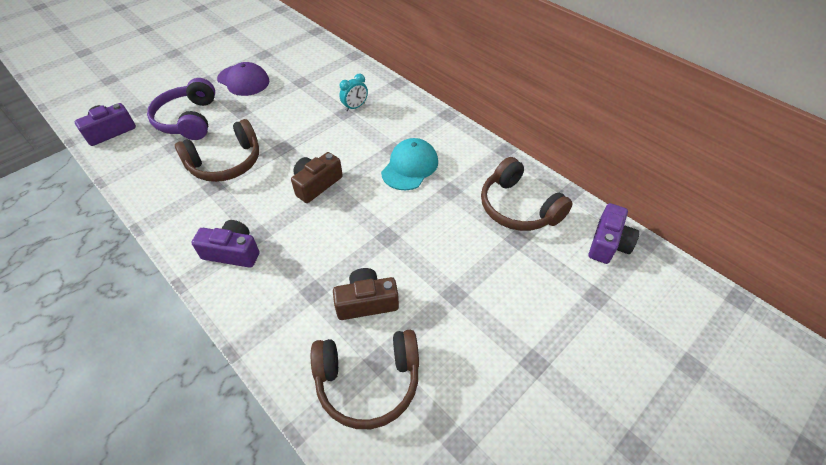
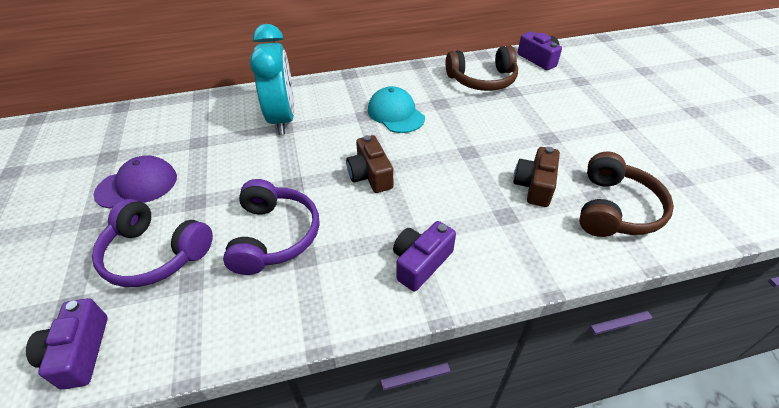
camera: 60 degrees left, 5 degrees down
(226, 163) = (274, 236): brown headphones -> purple headphones
(355, 107) = (283, 119): turquoise clock -> turquoise clock, size x2.29

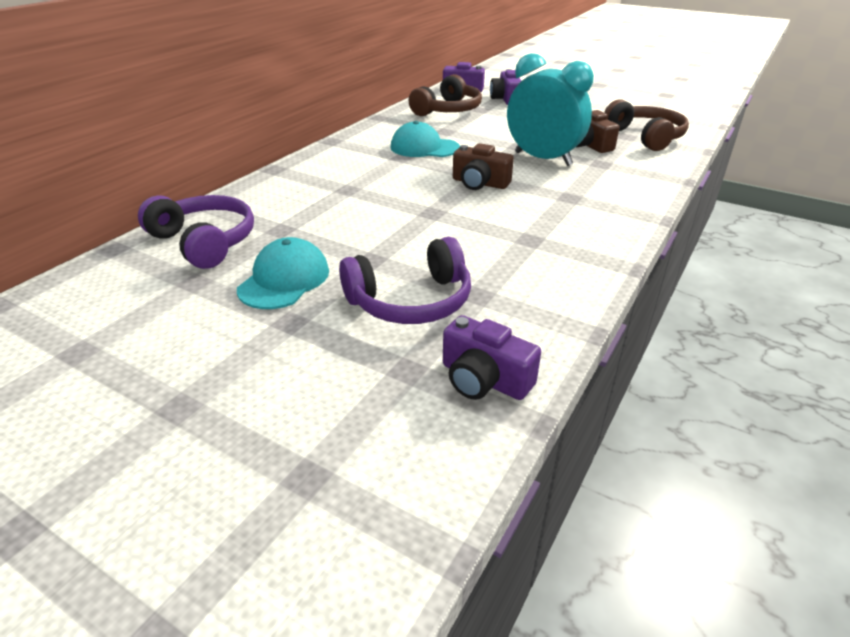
camera: 45 degrees left, 10 degrees down
(137, 185) = (284, 280): purple cap -> turquoise cap
(274, 236) = (484, 241): purple headphones -> purple headphones (205, 242)
(283, 119) = (333, 185): turquoise clock -> turquoise clock (543, 159)
(421, 262) = (602, 204): purple camera -> purple camera (506, 99)

